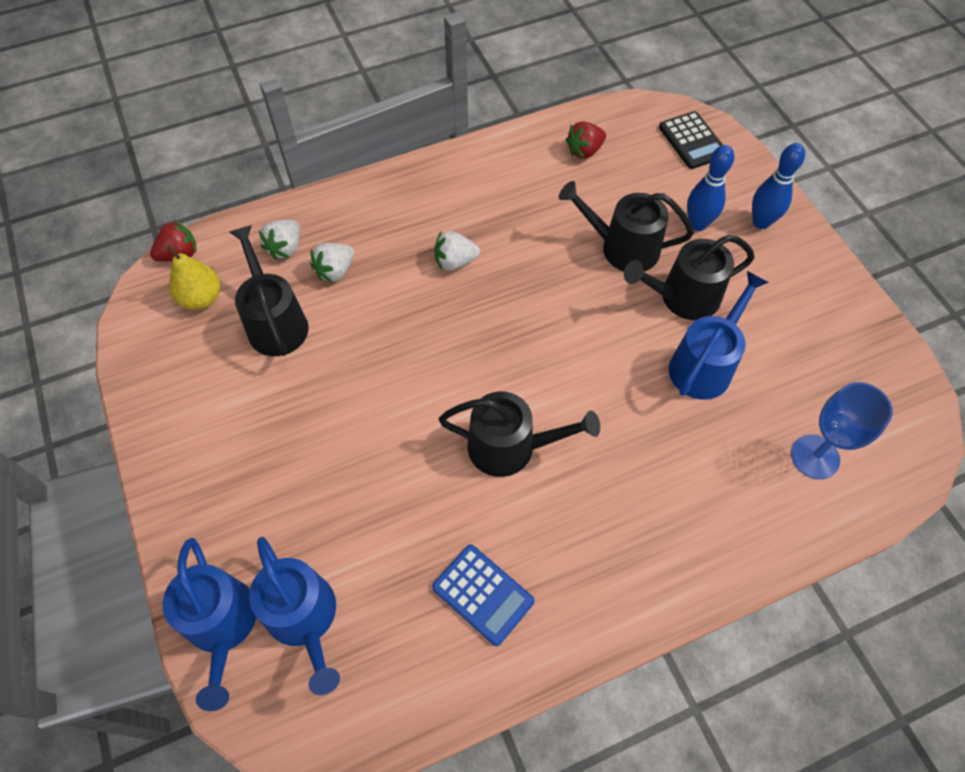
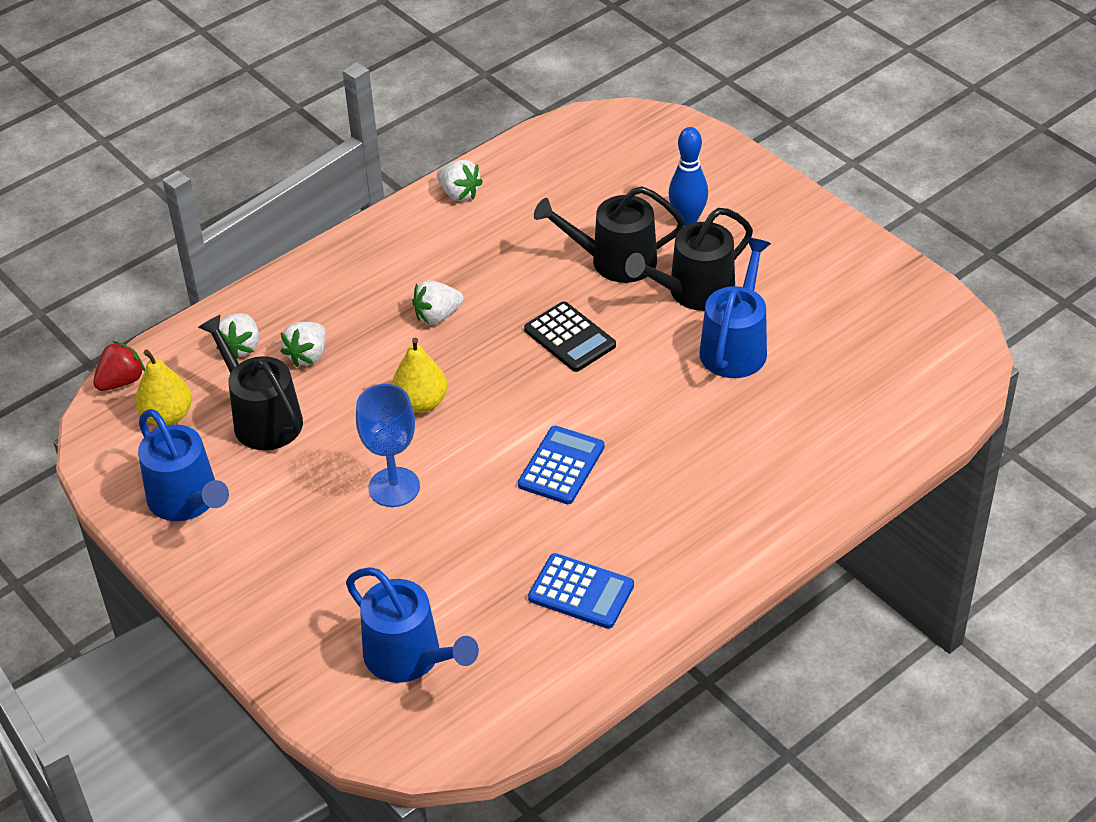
camera: 15 degrees left, 15 degrees down
(222, 625) = (328, 684): blue watering can -> blue watering can (187, 500)
(411, 345) = (421, 403): none -> yellow pear
(509, 447) = (561, 466): black watering can -> blue calculator
(513, 149) = (459, 193): none -> white strawberry
(584, 151) = (540, 177): red strawberry -> none
(692, 141) = (655, 141): black calculator -> black calculator (569, 338)
(761, 222) = (754, 203): blue bowling pin -> none
(815, 457) = (869, 398): blue goblet -> blue goblet (394, 487)

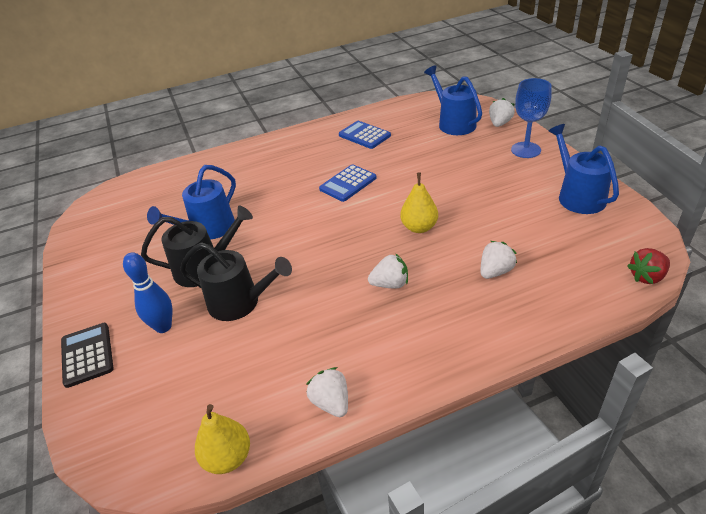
camera: 160 degrees left, 5 degrees down
(167, 416) = (602, 246): yellow pear -> yellow pear (228, 458)
(241, 347) = (549, 287): white strawberry -> white strawberry (499, 123)
(262, 418) = (530, 234): black watering can -> none
(394, 487) = (447, 186): blue goblet -> blue goblet (525, 150)
(569, 338) = (305, 252): black calculator -> black calculator (87, 355)

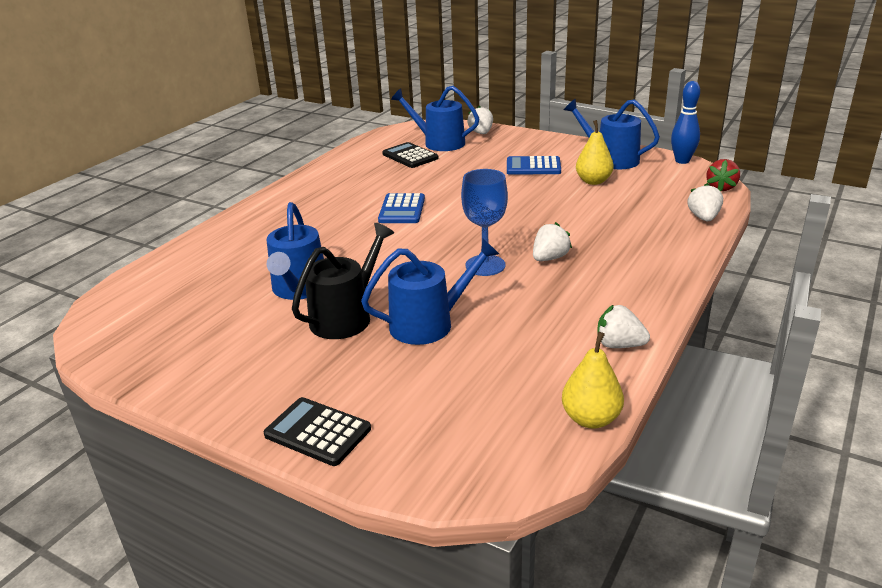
camera: 40 degrees left, 10 degrees down
(163, 327) = (374, 373): blue bowling pin -> blue bowling pin (682, 161)
(239, 302) = (428, 324): black watering can -> blue watering can
(364, 135) = (363, 173): blue calculator -> blue calculator (533, 167)
(416, 130) = (410, 156): none -> black calculator
(419, 227) = (517, 216): yellow pear -> yellow pear (593, 181)
(495, 271) = (619, 221): white strawberry -> white strawberry (703, 218)
(525, 150) = (529, 144): blue goblet -> blue goblet (485, 265)

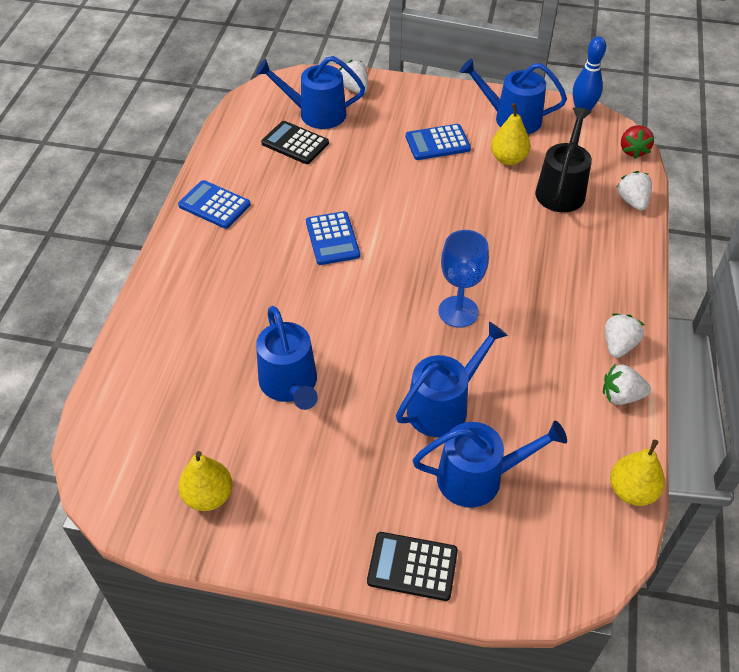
camera: 20 degrees left, 20 degrees up
(172, 347) = (208, 496): none -> yellow pear
(319, 181) = (214, 205): none -> blue calculator
(346, 317) = (359, 414): black watering can -> black watering can (561, 190)
(429, 379) = (478, 477): none -> blue watering can
(549, 258) = (514, 289): white strawberry -> white strawberry (618, 345)

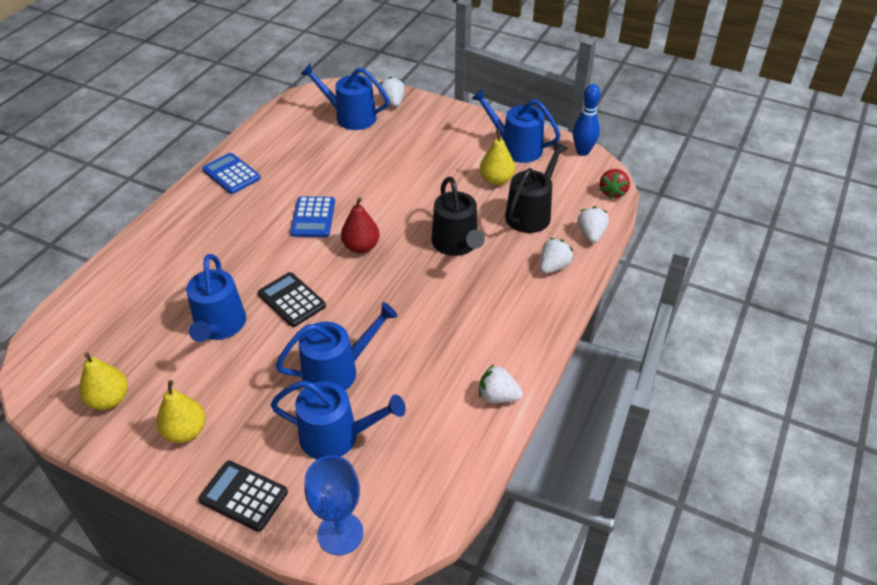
camera: 15 degrees right, 5 degrees down
(295, 143) = (321, 137): black calculator -> black calculator (292, 300)
(401, 262) = (361, 247): none -> red pear
(437, 143) = (441, 157): blue calculator -> none
(458, 312) = (389, 296): blue goblet -> blue goblet (340, 533)
(501, 238) = (456, 244): none -> black watering can
(618, 345) = (517, 353): white strawberry -> white strawberry (553, 266)
(632, 491) = (466, 479): yellow pear -> yellow pear (185, 431)

